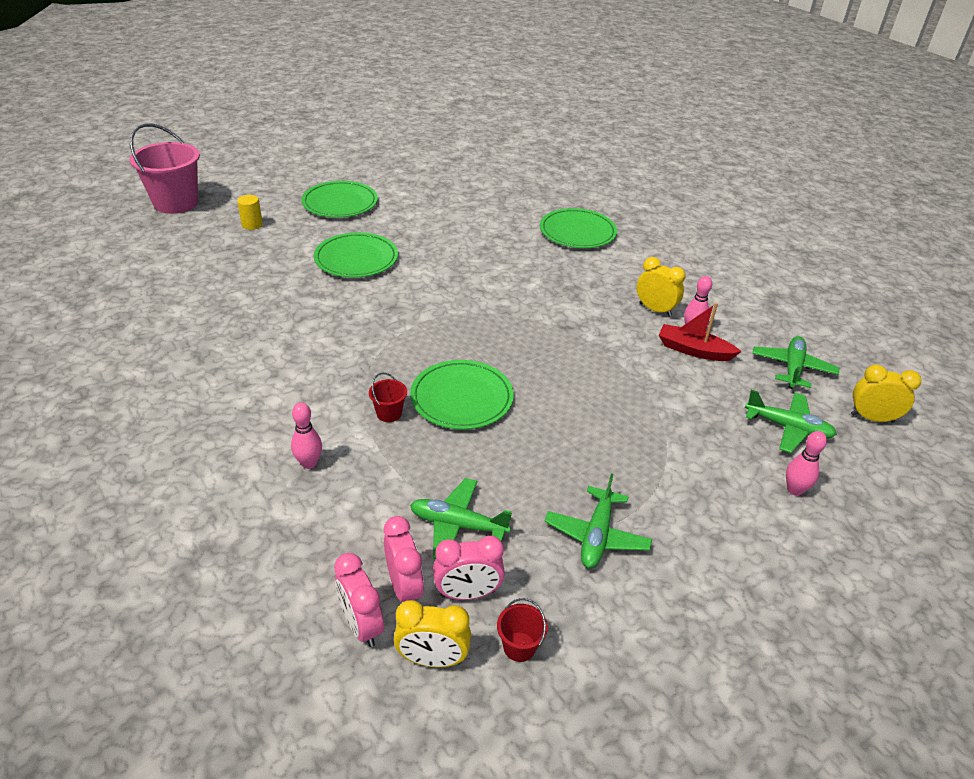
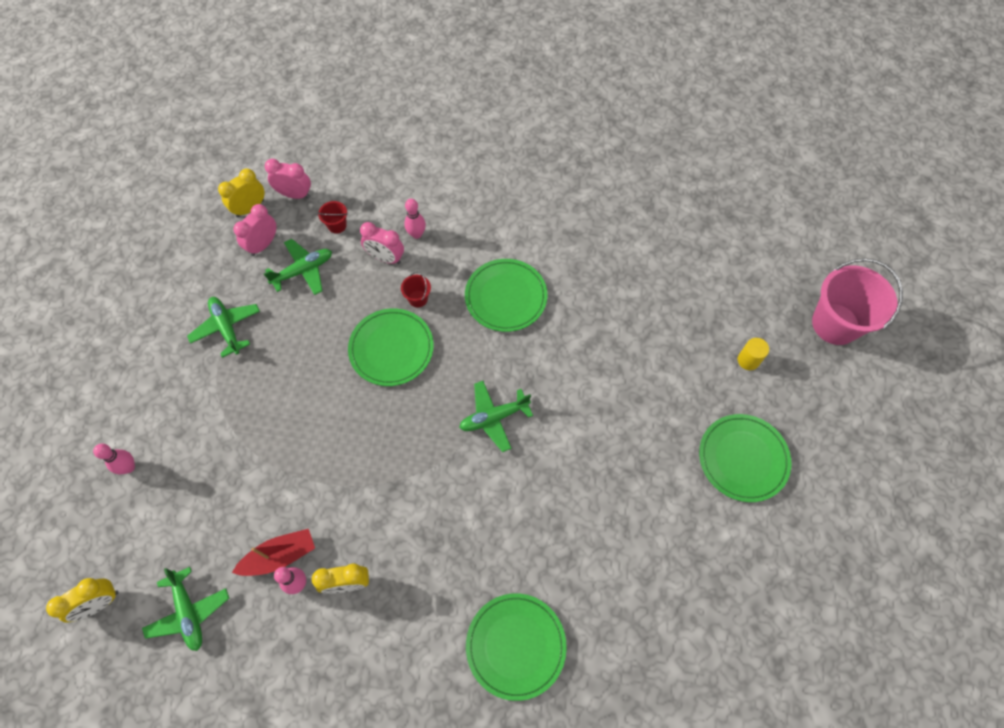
camera: 135 degrees right, 25 degrees up
(356, 259) = (624, 404): green plate -> green plate (506, 297)
(404, 587) = (294, 223): pink clock -> pink clock (385, 258)
(519, 646) = (217, 243): red bucket -> red bucket (337, 225)
(788, 428) = (160, 528): green plane -> green plane (494, 417)

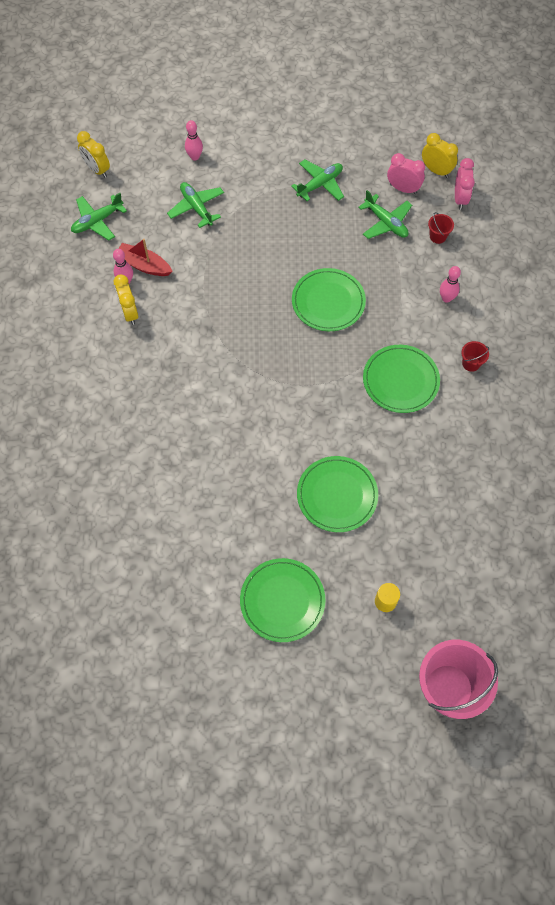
camera: 80 degrees right, 0 degrees up
(279, 556) = (144, 265): red boat -> red boat turned 150 degrees clockwise
(385, 258) = (415, 279): pink clock -> none
(418, 298) = (381, 312): red bucket -> red bucket (471, 363)
(494, 417) = (281, 389): green plane -> green plane (196, 208)
(516, 646) = (97, 435): green plate -> green plate (337, 495)

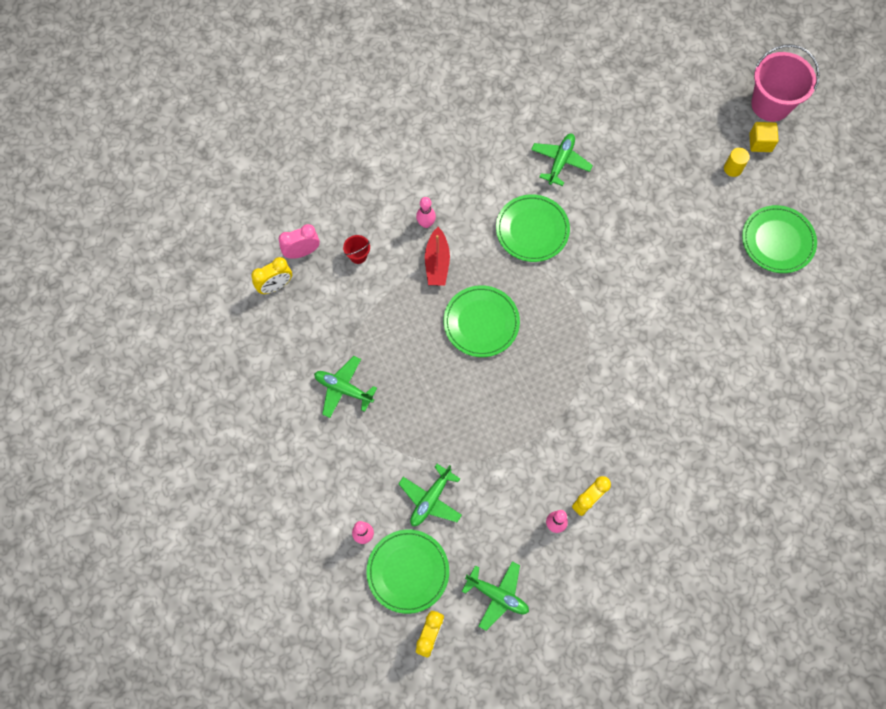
camera: 115 degrees left, 5 degrees up
(144, 265) = (527, 516): red boat -> red boat (437, 263)
(337, 495) = (667, 237): green plate -> green plate (408, 571)
(386, 223) = (363, 308): green plane -> green plane (560, 161)
(403, 189) = (313, 308): pink clock -> none
(404, 648) = (760, 142): none -> yellow cube
(436, 170) = (275, 286): yellow clock -> yellow clock turned 135 degrees counterclockwise
(471, 363) = (485, 181): red bucket -> none

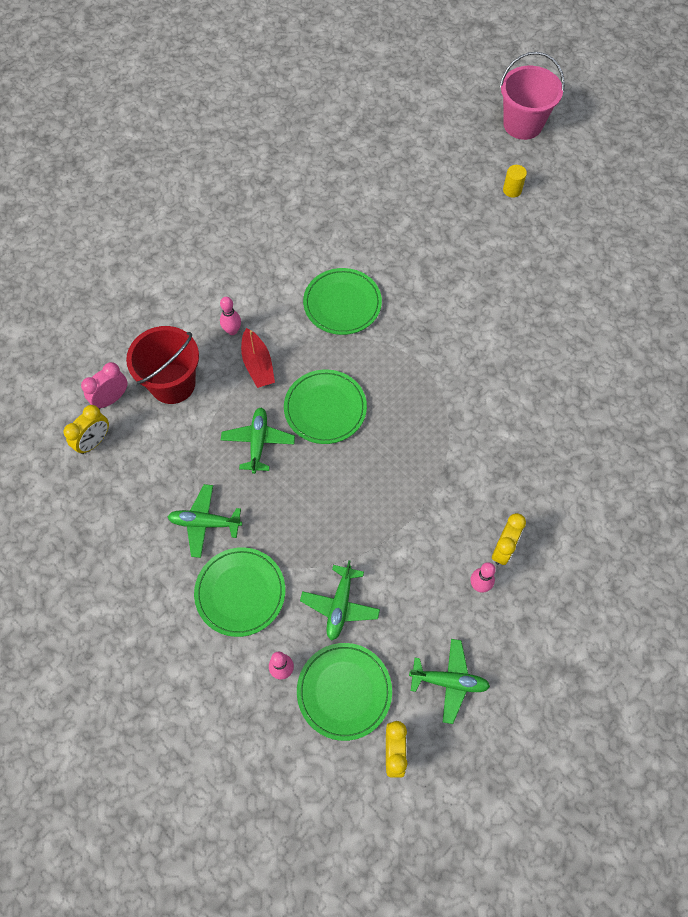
camera: 20 degrees left, 5 degrees down
(358, 255) = (172, 384): red bucket -> red bucket, size x2.35
(560, 161) = (345, 232): green plane -> green plane (258, 442)
(760, 142) = (527, 160): yellow cube -> none
(777, 241) = (581, 241): green plate -> green plate (240, 592)

